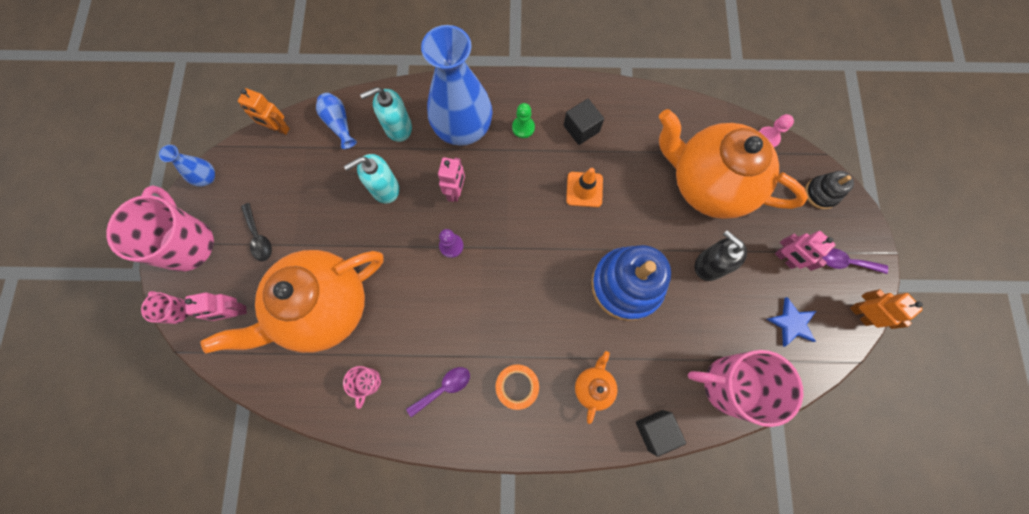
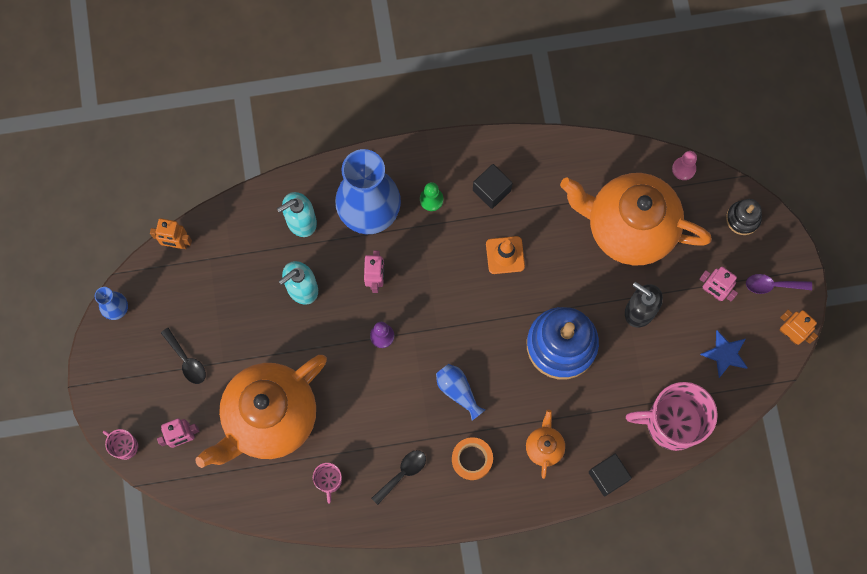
camera: 10 degrees left, 0 degrees up
(188, 243) = (116, 379): pink mug -> none
(339, 124) = (238, 228): blue vase -> blue vase (458, 391)
(444, 388) = (403, 473): purple spoon -> black spoon

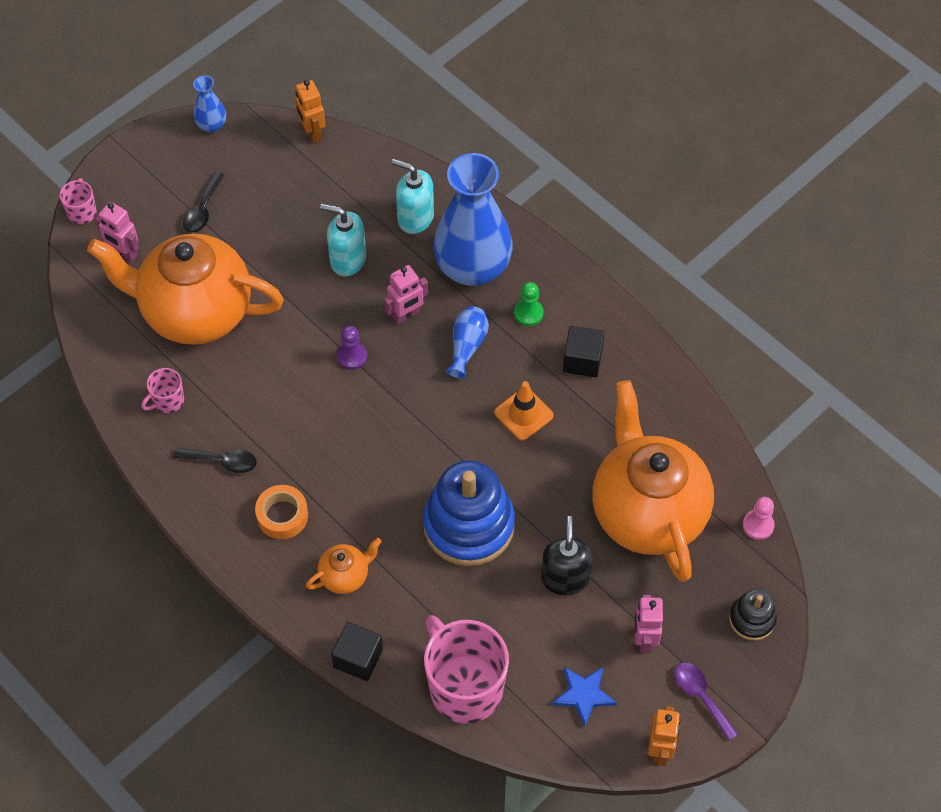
camera: 55 degrees right, 15 degrees down
(458, 391) = (345, 459): blue vase -> blue vase (467, 346)

